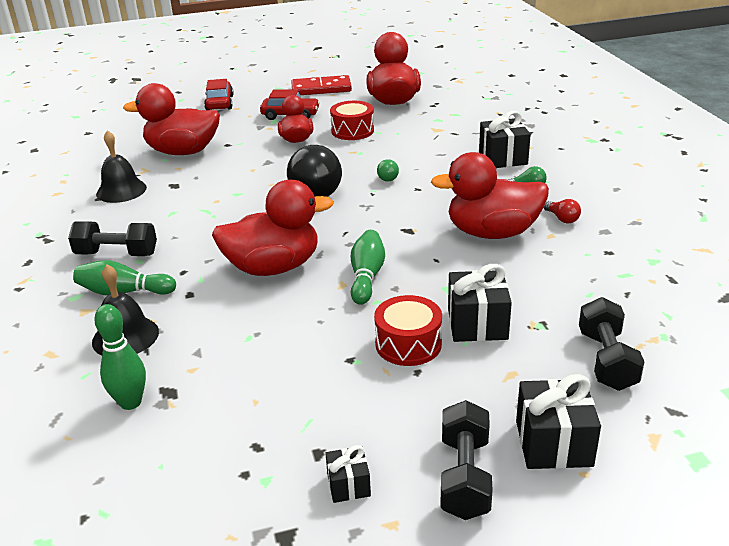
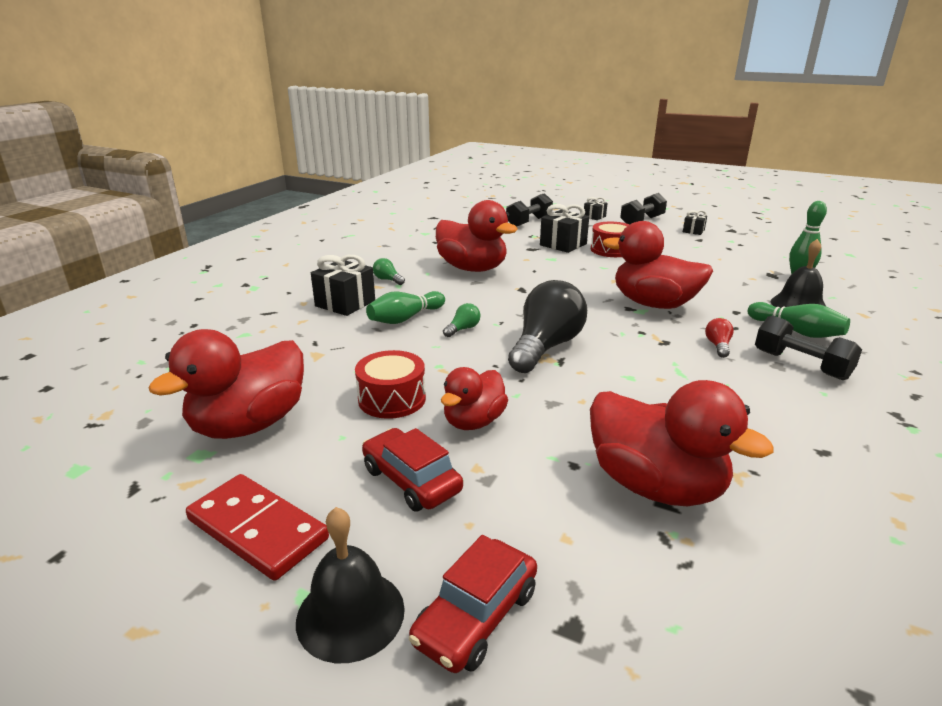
camera: 140 degrees left, 5 degrees down
(121, 190) = (785, 449): black bell -> black bell (350, 614)
(366, 276) = (592, 278): green bowling pin -> green bowling pin (405, 318)
(553, 443) = (594, 217): black gift -> black gift, size x0.55
(562, 218) = (416, 259): red light bulb -> red light bulb (718, 346)

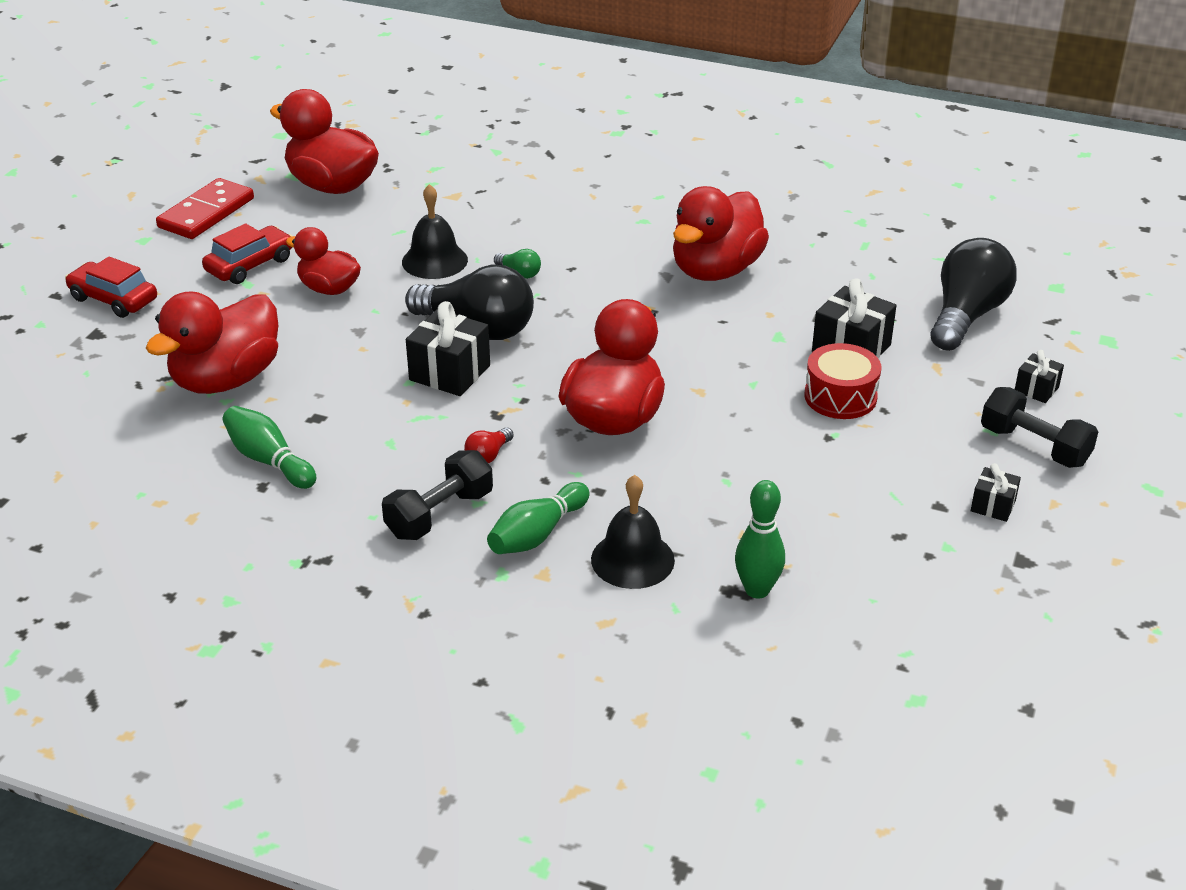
camera: 85 degrees right, 10 degrees up
(345, 303) = (580, 193): black gift -> black gift (450, 373)
(350, 614) = (126, 256): black bell -> black bell (434, 261)
(388, 280) = (659, 212): green light bulb -> none
(392, 399) = (369, 245): red drum -> none
(405, 318) = (544, 235): green bowling pin -> green bowling pin (269, 460)
(529, 222) = (966, 315): black dumbbell -> black light bulb
(718, 346) = (488, 455): red light bulb -> red light bulb turned 120 degrees clockwise

